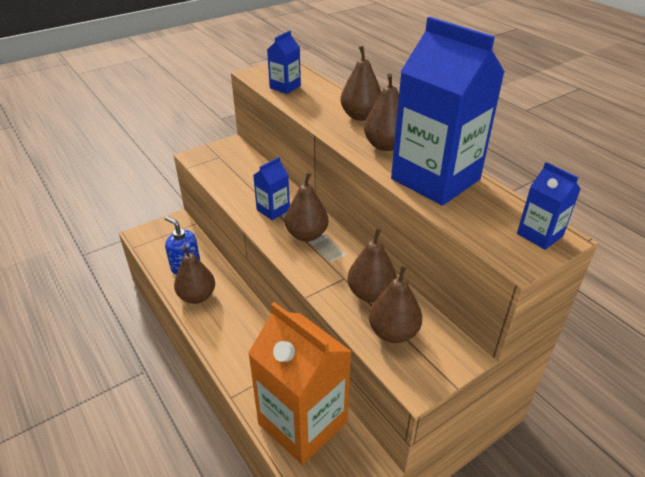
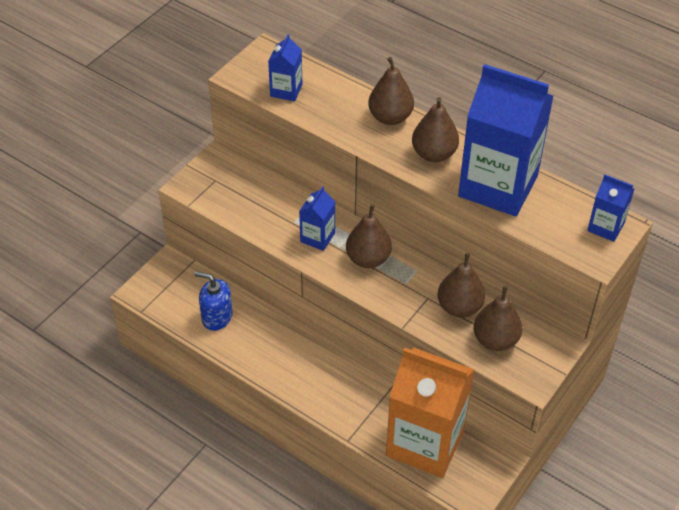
camera: 20 degrees left, 10 degrees up
(197, 296) = (252, 349): brown pear -> none

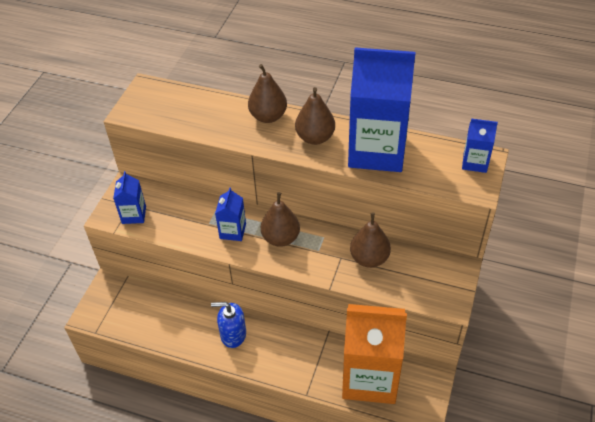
camera: 15 degrees left, 0 degrees up
(217, 317) = (162, 319): blue soap dispenser -> blue soap dispenser (233, 334)
(286, 90) = (173, 115): blue carton -> blue carton (134, 215)
(495, 340) = (408, 278): brown pear -> none

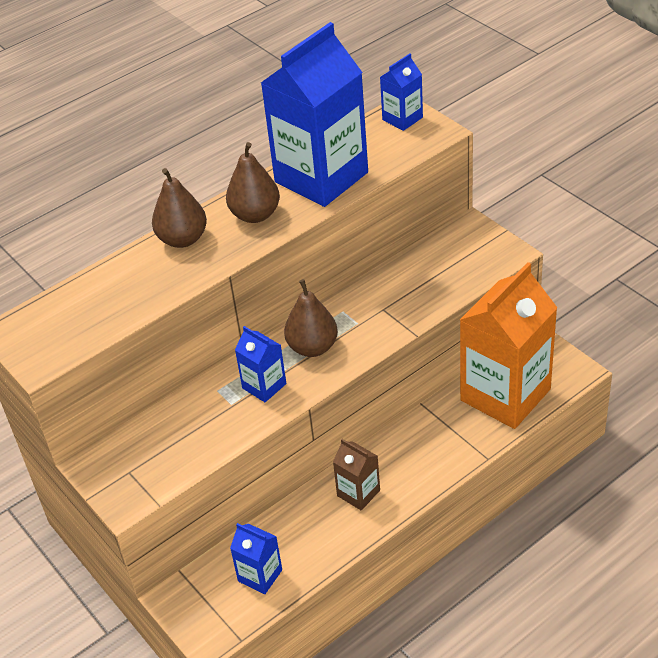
camera: 55 degrees left, 5 degrees down
(134, 215) = (149, 473): blue carton -> blue carton (260, 575)
(233, 334) = (358, 493): blue soap dispenser -> brown carton
(369, 258) = (403, 287): brown pear -> none

